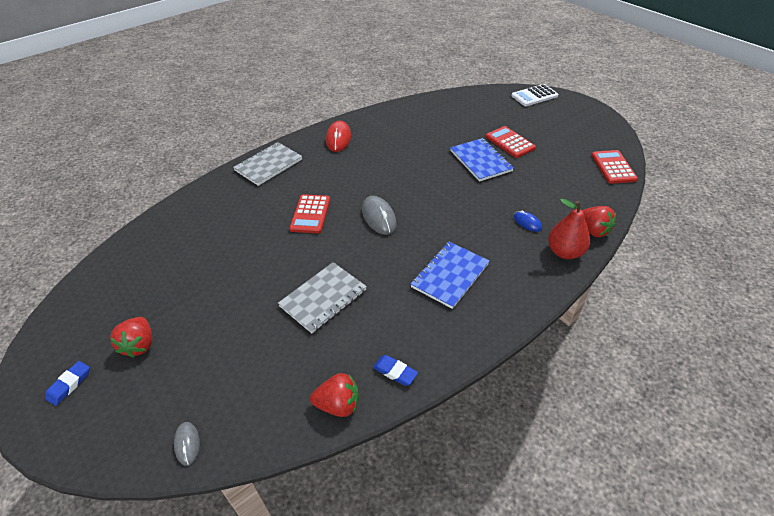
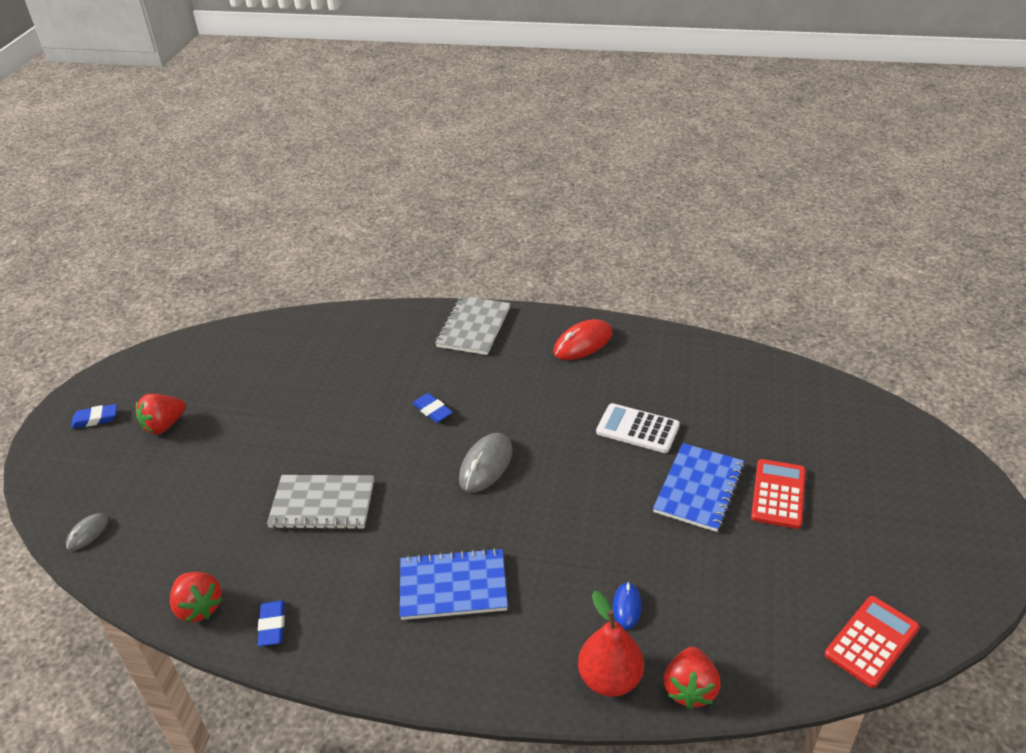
camera: 50 degrees right, 5 degrees down
(268, 165) = (474, 327): grey notebook -> grey notebook turned 75 degrees counterclockwise
(310, 214) = (432, 410): red calculator -> blue eraser
(534, 96) = (932, 455): white calculator -> white calculator (637, 429)

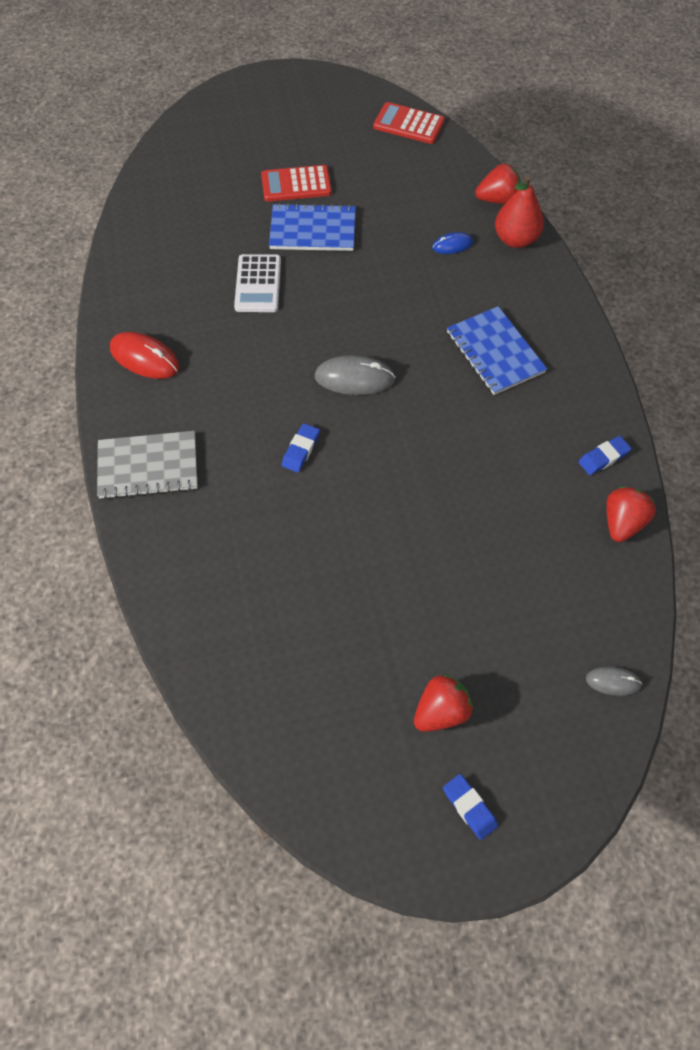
camera: 115 degrees left, 20 degrees up
(164, 425) = (441, 712): red strawberry -> red strawberry turned 60 degrees counterclockwise
(322, 504) = (465, 487): grey notebook -> none

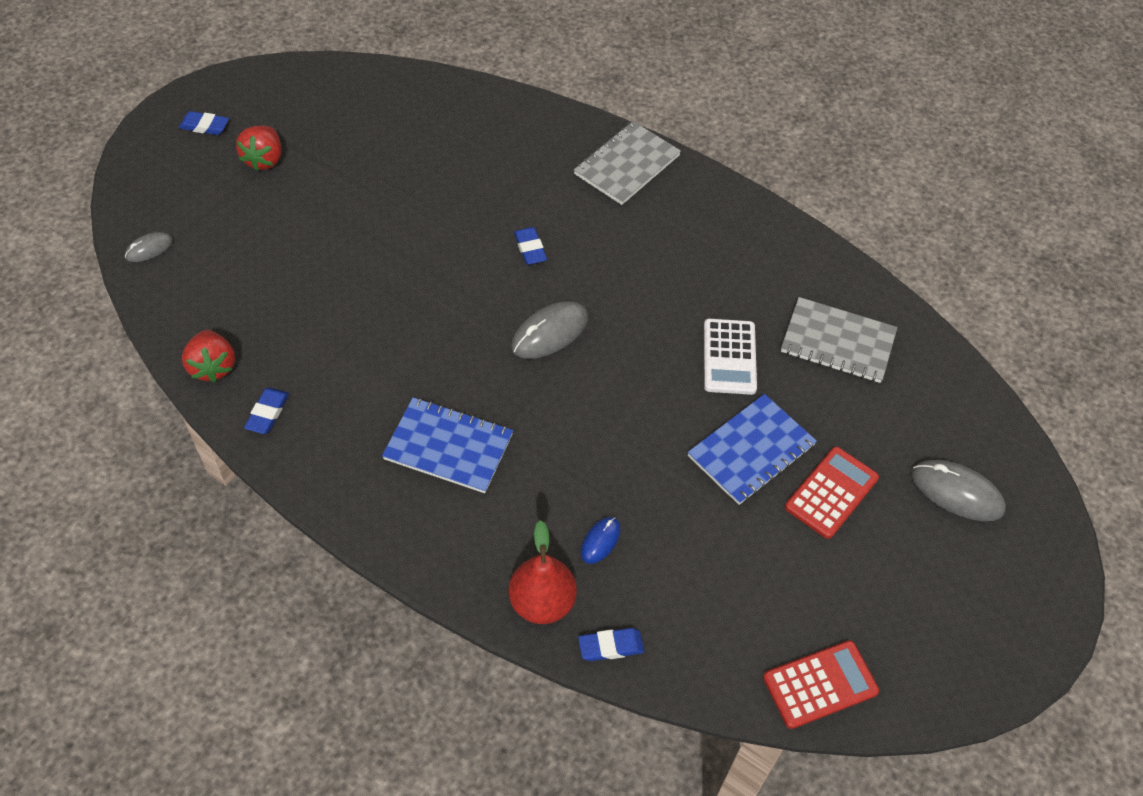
camera: 135 degrees right, 5 degrees down
(144, 358) = (733, 231): red mouse -> none
(182, 247) = (837, 342): none -> grey notebook
(231, 143) = (956, 492): none -> grey mouse
(258, 284) = (729, 357): white calculator -> white calculator turned 135 degrees counterclockwise
(498, 199) = (611, 646): red strawberry -> blue eraser

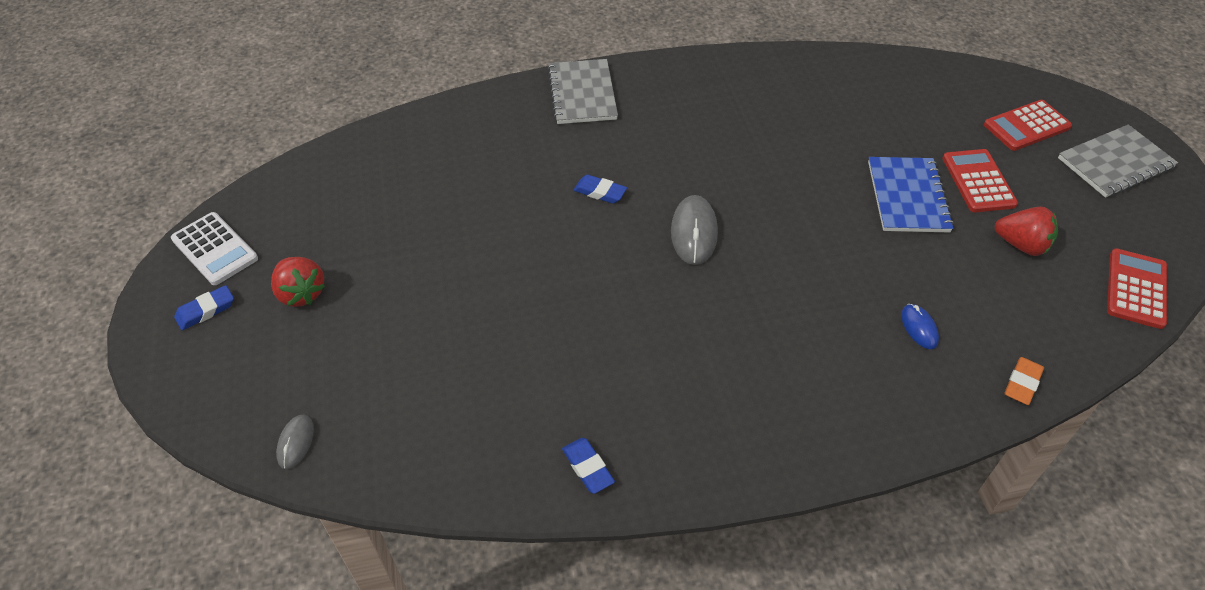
camera: 45 degrees left, 5 degrees down
(213, 367) = (492, 477): red strawberry -> red strawberry (1021, 245)
(448, 447) = (745, 363): blue notebook -> none
(542, 602) = (949, 399): red pear -> none
(611, 646) = (1022, 383): blue eraser -> orange eraser
(729, 357) = (815, 155): white calculator -> white calculator (215, 249)
(837, 342) = (853, 98): grey notebook -> grey notebook (1115, 163)
(956, 492) = (1026, 126): grey mouse -> red calculator

